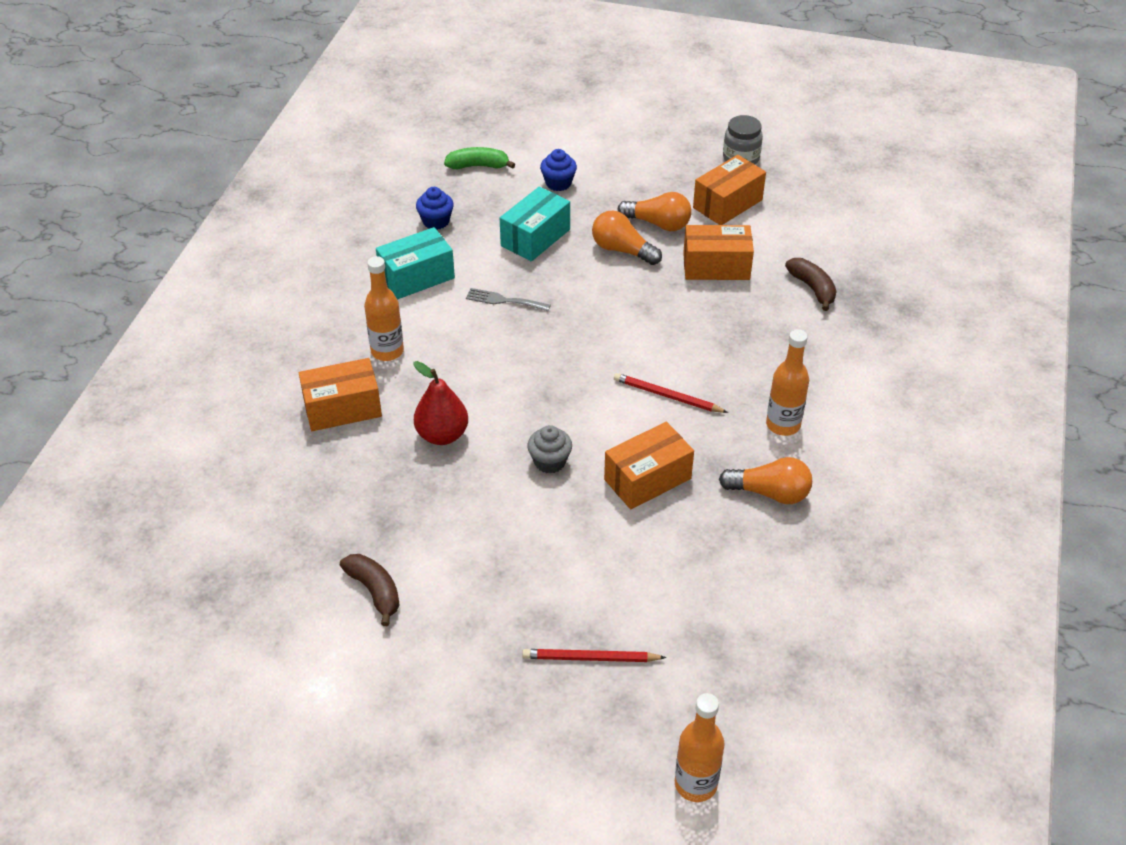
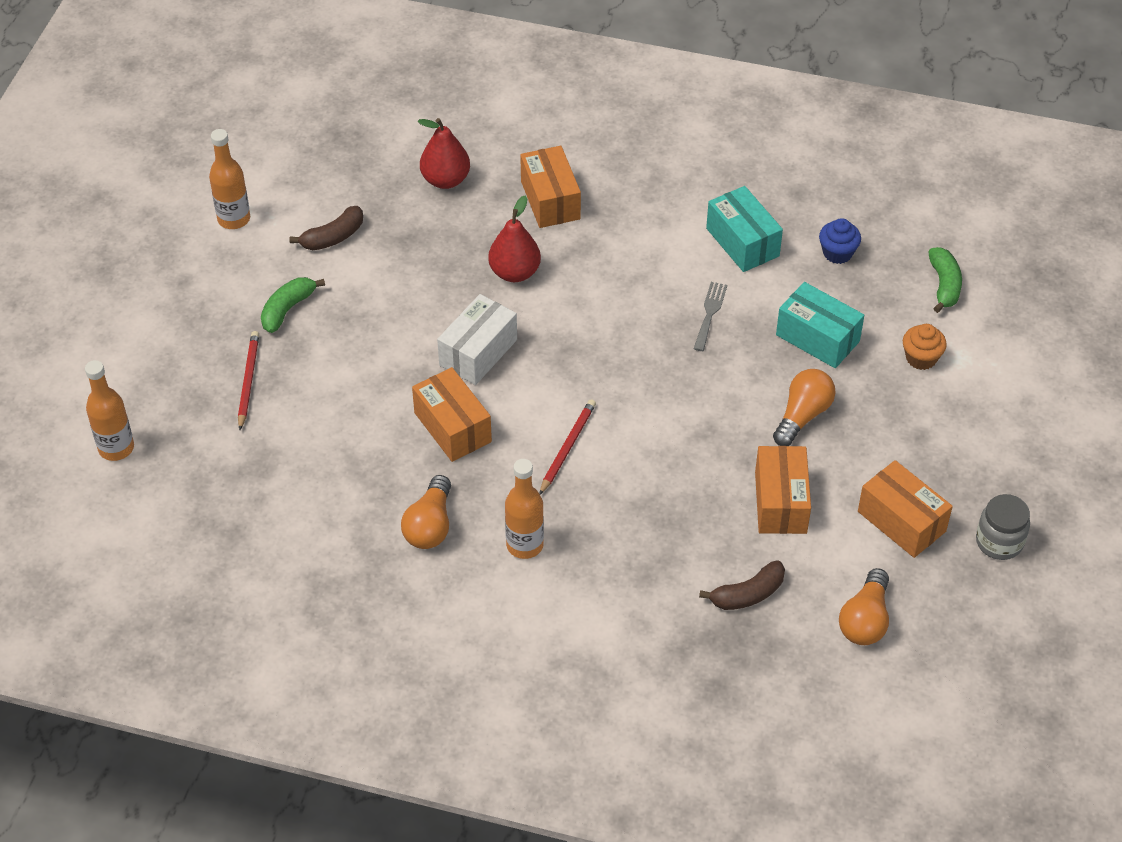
camera: 90 degrees right, 5 degrees up
(298, 493) = (445, 180): none -> red pear
(387, 351) = (629, 226): orange bottle -> orange bottle (234, 219)
(484, 628) = (287, 309): none -> green banana
(550, 461) = (478, 352): grey cupcake -> white box
(558, 183) = (921, 358): blue cupcake -> orange cupcake
(658, 224) = (854, 451): orange light bulb -> orange light bulb (865, 620)

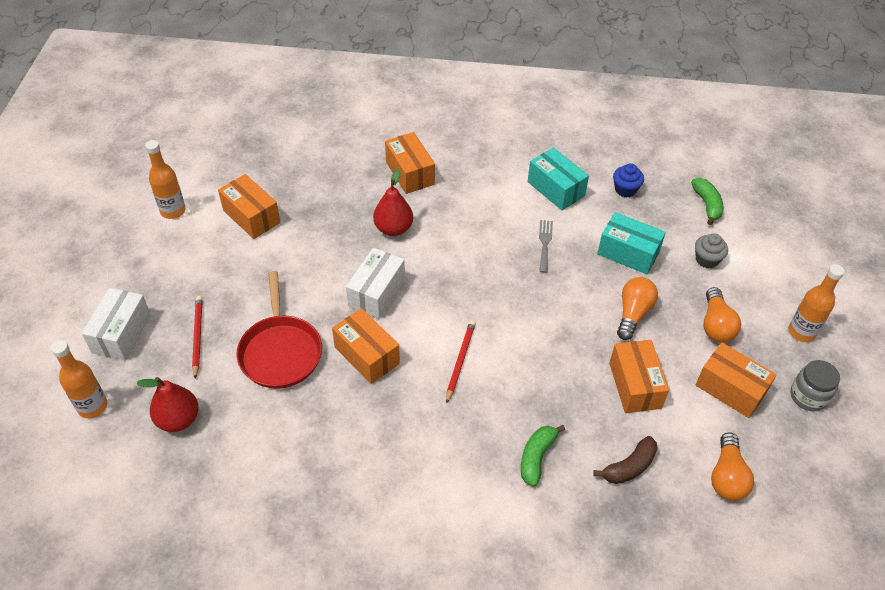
camera: 10 degrees left, 0 degrees up
(157, 367) = (121, 333): none -> white box
(287, 309) = (222, 275): green banana -> green banana (536, 457)
(333, 237) = (251, 216): brown banana -> orange box
(347, 411) = (280, 352): none -> red pan
(430, 525) = (362, 441): orange light bulb -> orange light bulb (716, 325)
(445, 180) = (330, 166): red pear -> red pear (178, 419)
(525, 545) = (442, 448): orange bottle -> orange bottle (801, 332)
(921, 358) = (707, 259): orange cupcake -> grey cupcake

